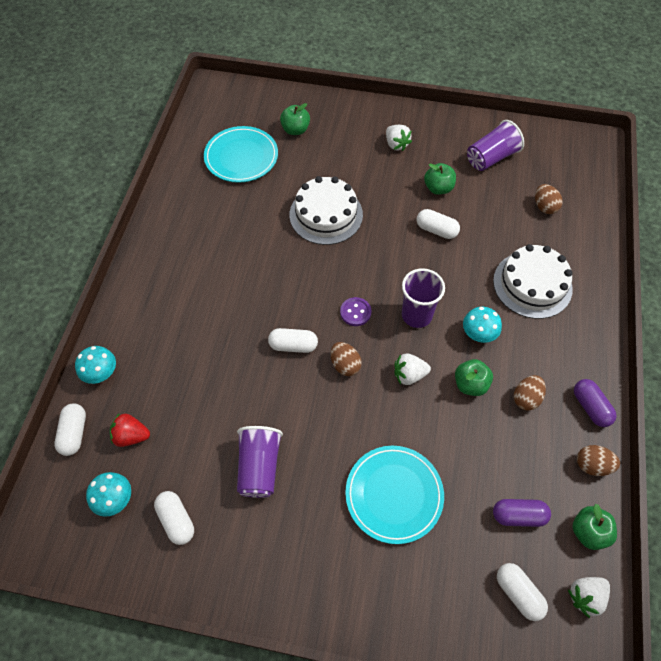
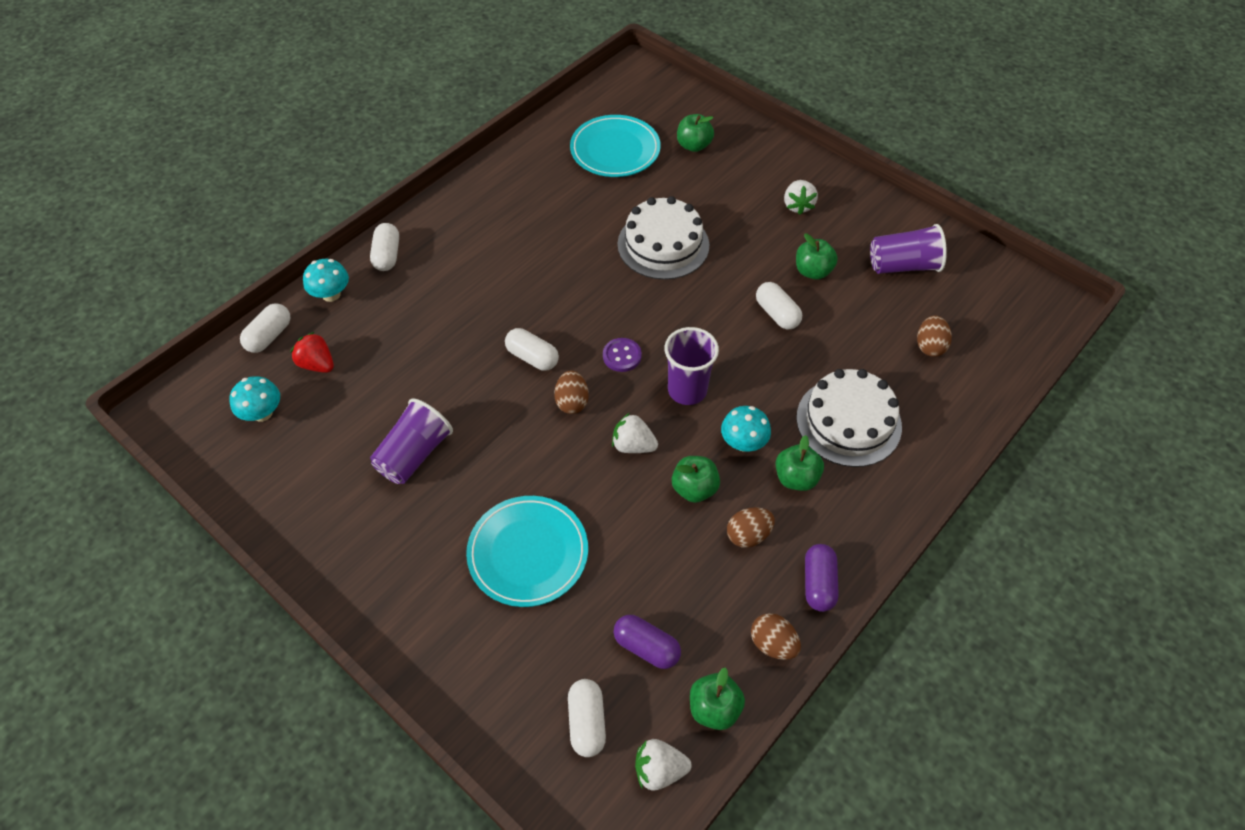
camera: 30 degrees right, 5 degrees down
(176, 520) = (302, 461): white capsule -> white capsule (387, 255)
(527, 341) = (796, 478): none -> green apple

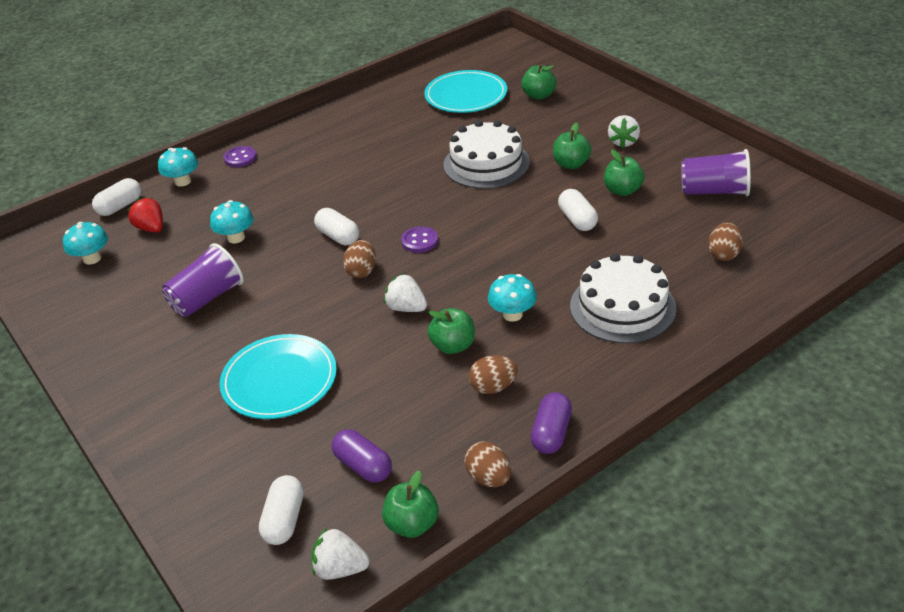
camera: 15 degrees right, 15 degrees down
(387, 255) = (240, 158): white capsule -> purple button
(419, 369) = (236, 238): none -> turquoise mushroom
(687, 390) = (472, 270): purple cup -> none
(796, 478) = (555, 346): green apple -> green apple (571, 164)

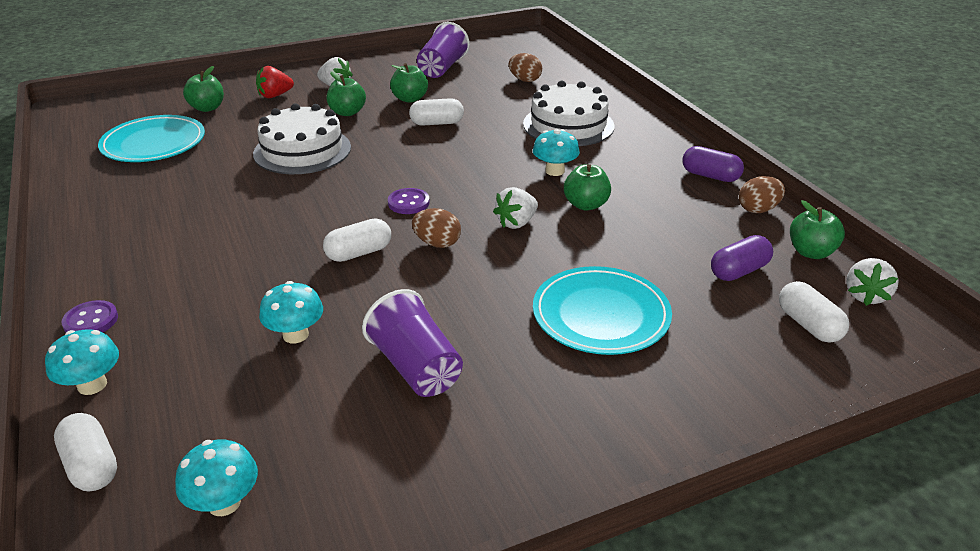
camera: 80 degrees left, 5 degrees down
(151, 228) = (196, 424): red strawberry -> red strawberry (275, 95)
(284, 520) = (808, 325): white capsule -> white capsule turned 45 degrees clockwise
(493, 387) = (648, 193): brown egg -> none

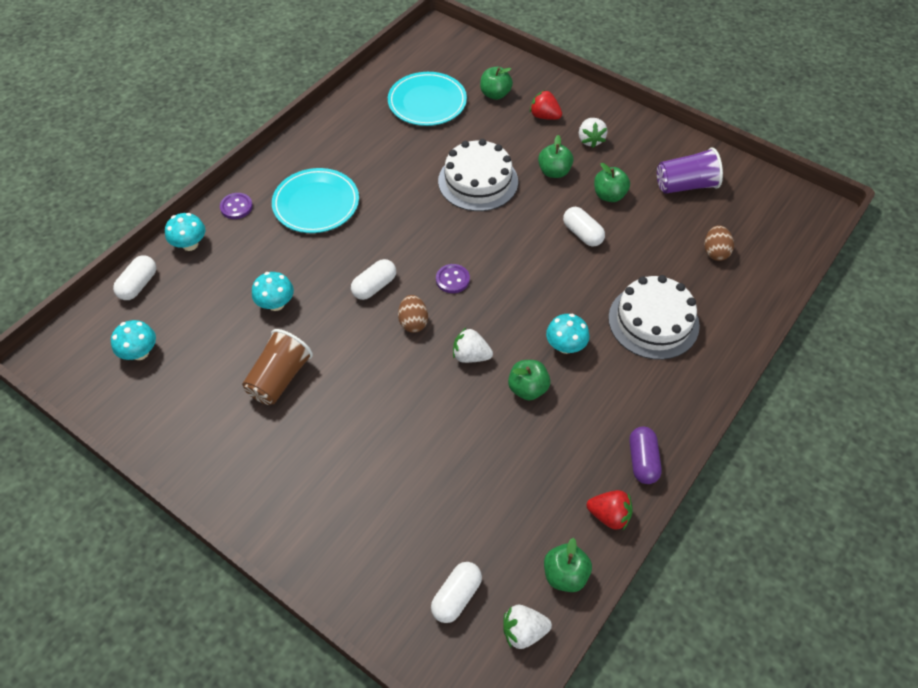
camera: 60 degrees right, 20 degrees up
(359, 253) = (374, 286): white capsule -> white capsule turned 75 degrees counterclockwise
(416, 367) = (280, 378): purple cup -> brown cup
(601, 315) = (389, 455): turquoise plate -> turquoise plate (316, 203)
(739, 271) = (501, 527): purple capsule -> none
(758, 209) = (609, 515): brown egg -> red strawberry

